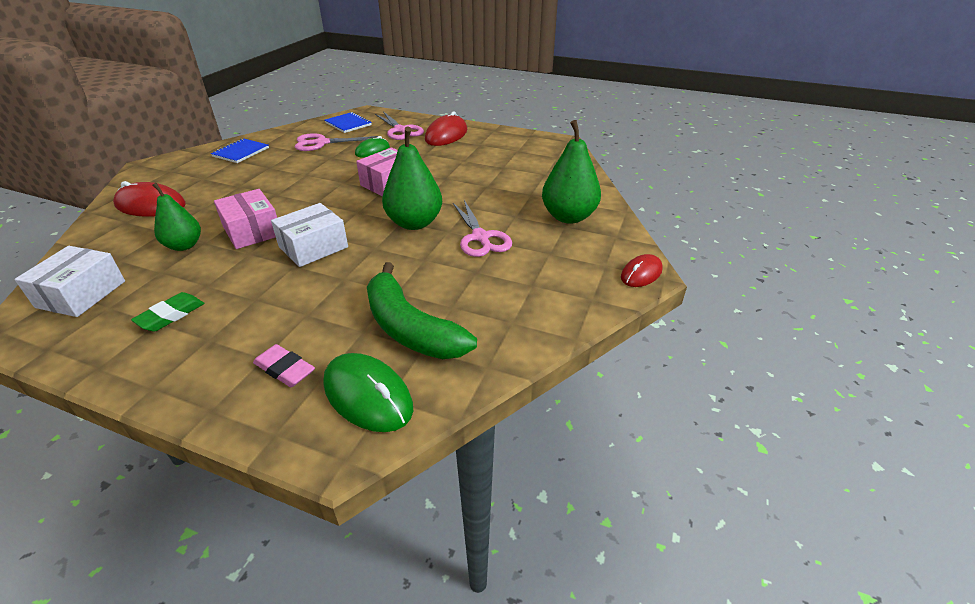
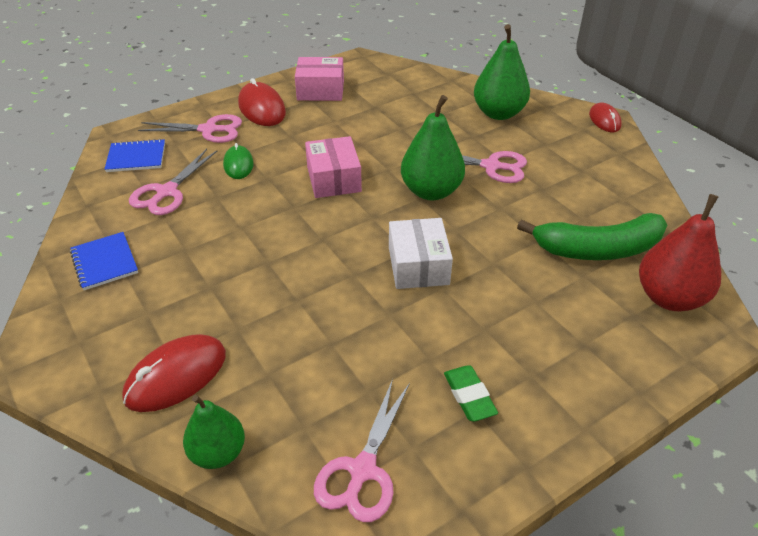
camera: 55 degrees left, 5 degrees up
(81, 294) = (362, 470): white box -> pink scissors
(184, 245) = (323, 361): green pear -> green pear (218, 452)
(252, 231) = (341, 300): pink box -> pink box (320, 90)
(285, 369) = (610, 335): pink eraser -> none
(368, 395) = (669, 297): green mouse -> red pear

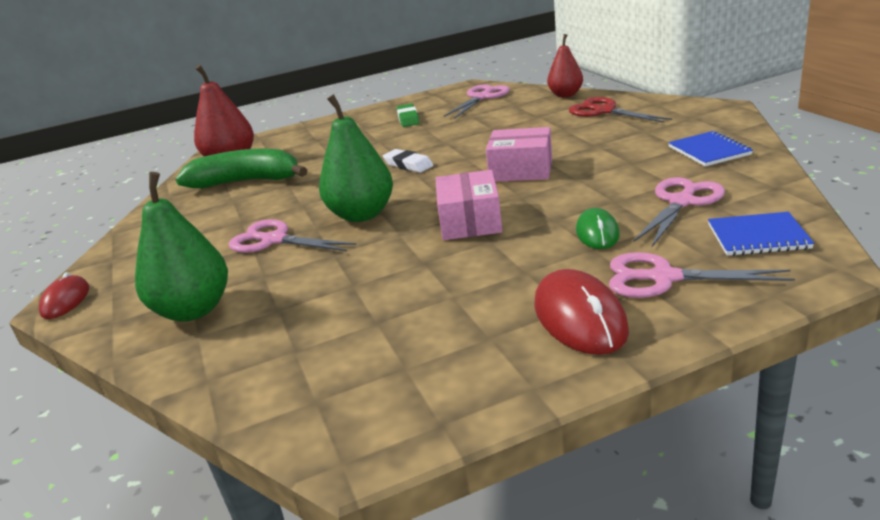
camera: 165 degrees left, 15 degrees down
(176, 376) = (604, 111): red mouse -> red scissors
(218, 452) = (565, 95): green pear -> red pear
(320, 90) = (466, 357): pink box -> pink box (521, 170)
(418, 266) = (408, 165): white box -> white eraser

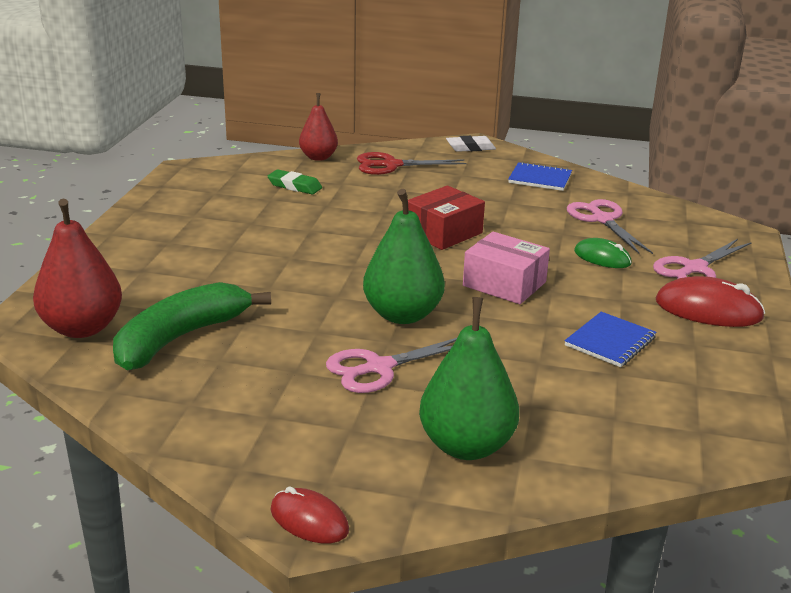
camera: 60 degrees left, 0 degrees up
(408, 119) = (203, 219): green eraser -> green eraser (294, 186)
(408, 165) = (329, 260): white eraser -> white eraser (470, 148)
(481, 97) = (233, 178): pink scissors -> none
(521, 170) = (443, 233): pink box -> red box
(758, 237) = (684, 226): blue notebook -> blue notebook (610, 342)

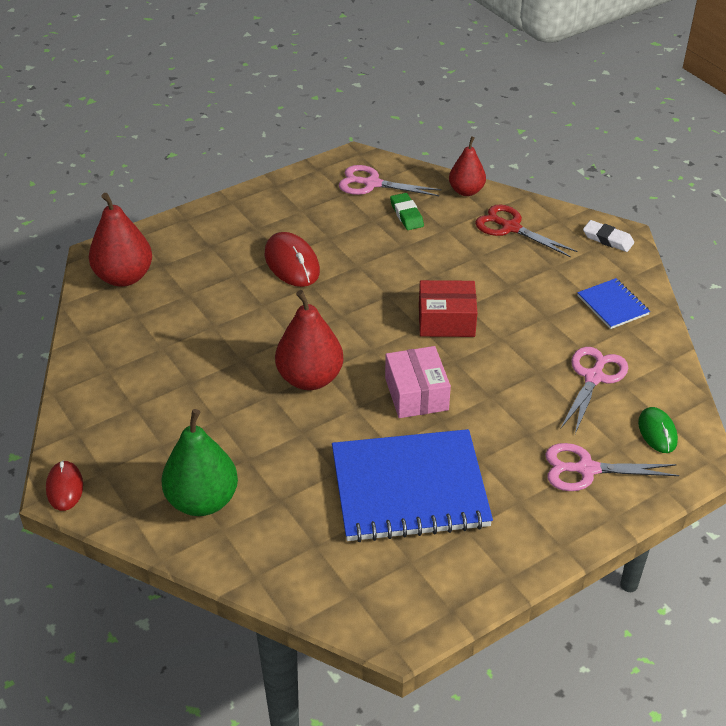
camera: 45 degrees right, 15 degrees up
(180, 338) = (162, 317): green banana -> none
(379, 368) = (236, 411): pink scissors -> pink scissors (372, 184)
(402, 315) = (310, 378): green pear -> red pear
(602, 257) = (529, 414): green mouse -> green mouse (657, 432)
(610, 342) = (409, 489): blue notebook -> blue notebook, size x2.15
(708, 309) = (529, 511): red mouse -> red mouse (292, 263)

